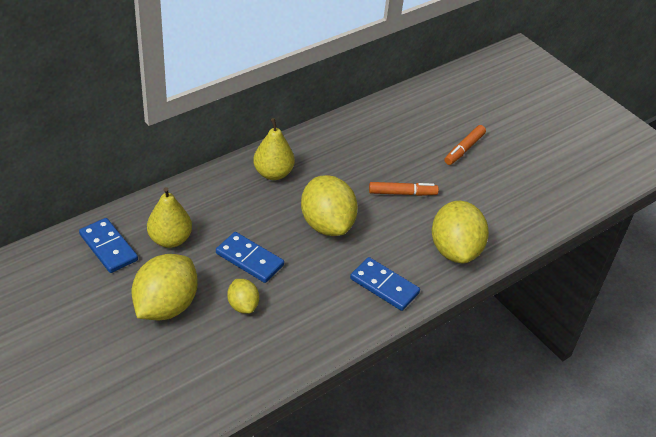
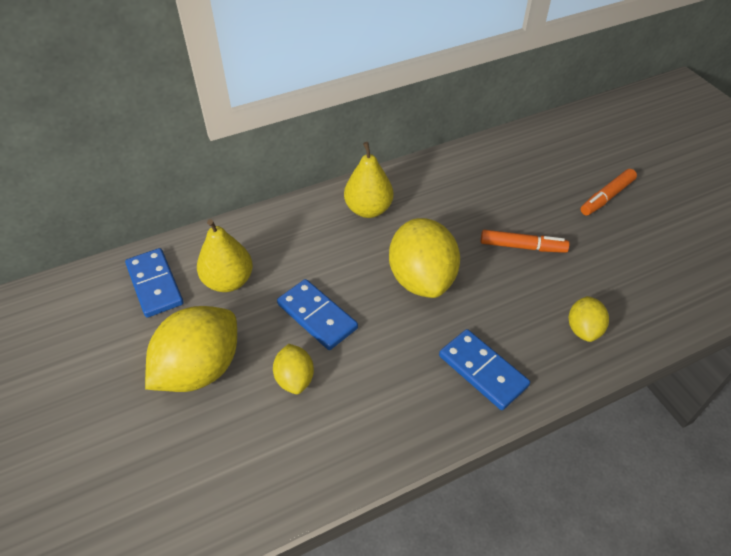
camera: 15 degrees right, 5 degrees up
(455, 250) = (583, 329): yellow lemon -> yellow lemon, size x0.52

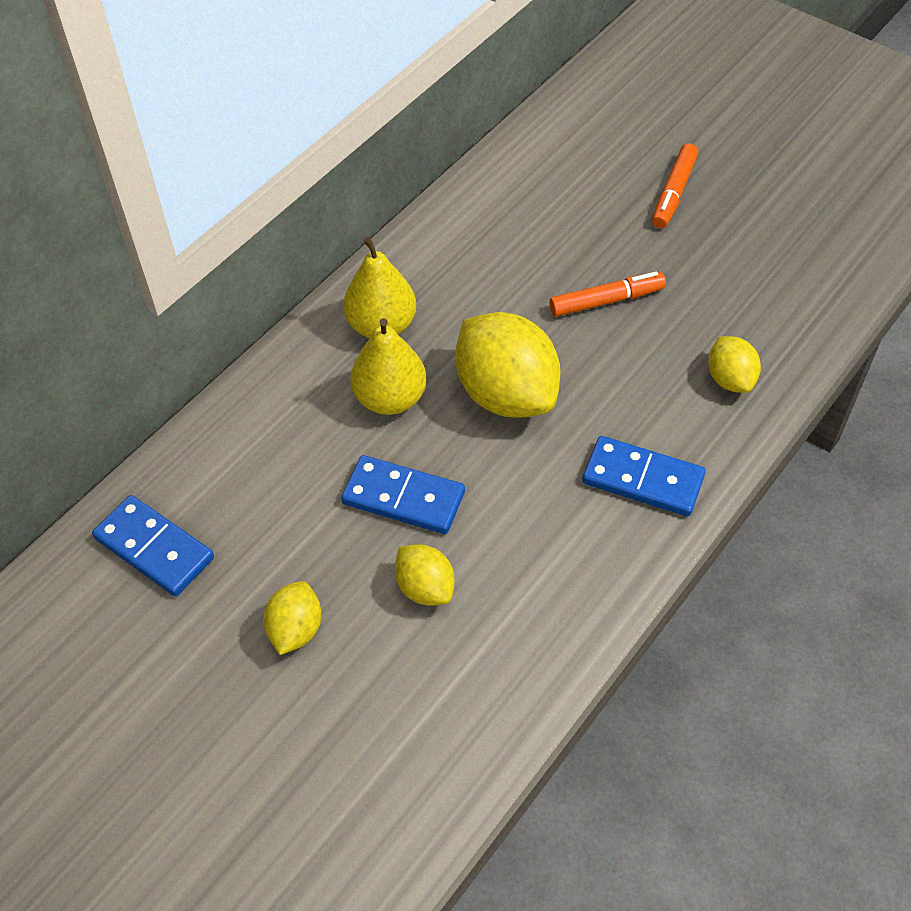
camera: 25 degrees left, 5 degrees up
(200, 369) = (295, 629): yellow lemon -> yellow lemon, size x0.52
(228, 281) = (255, 501): yellow pear -> yellow pear (390, 398)

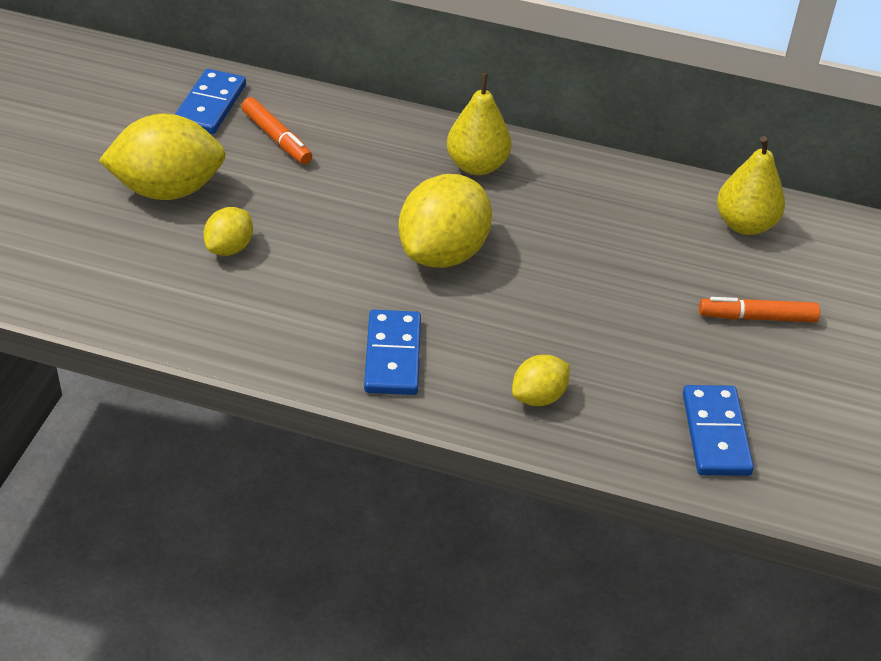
camera: 65 degrees right, 10 degrees down
(295, 629) = (168, 190): yellow lemon -> yellow lemon, size x1.92
(390, 398) = (403, 188): yellow pear -> yellow pear (745, 224)
(403, 497) = (309, 217): blue domino -> blue domino (716, 434)
(606, 301) = (586, 295): orange marker -> orange marker (276, 138)

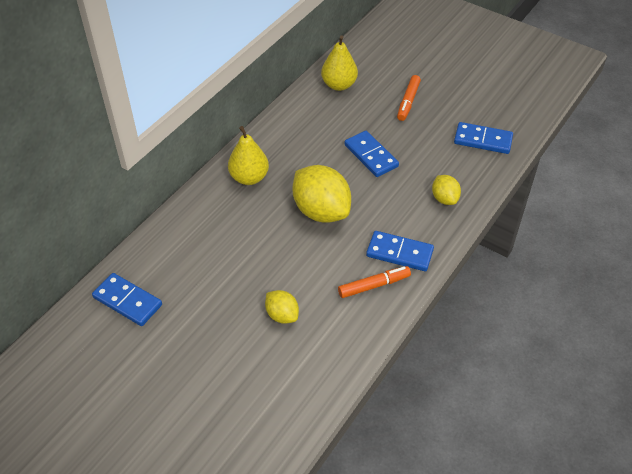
camera: 70 degrees left, 5 degrees up
(168, 190) = (210, 340): yellow lemon -> none
(276, 138) = (181, 270): orange marker -> orange marker (374, 285)
(594, 290) = (371, 156): none -> blue domino

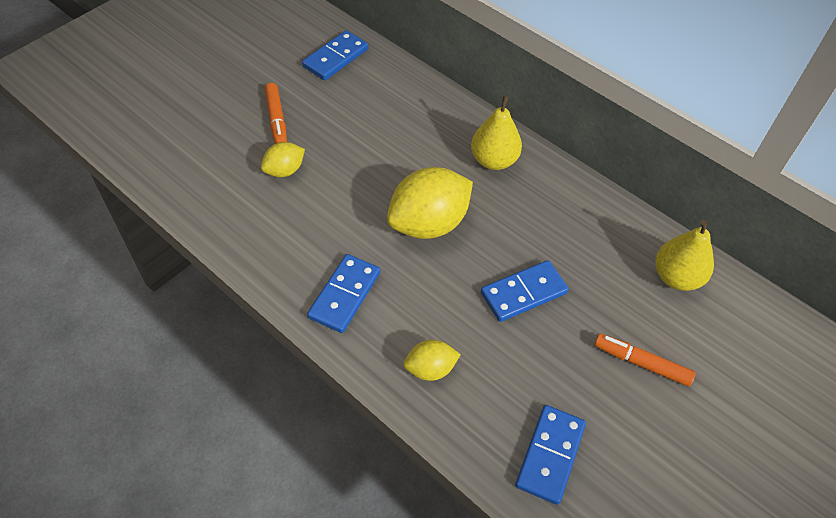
camera: 95 degrees right, 5 degrees up
(374, 285) = (301, 259): orange marker -> orange marker (276, 120)

